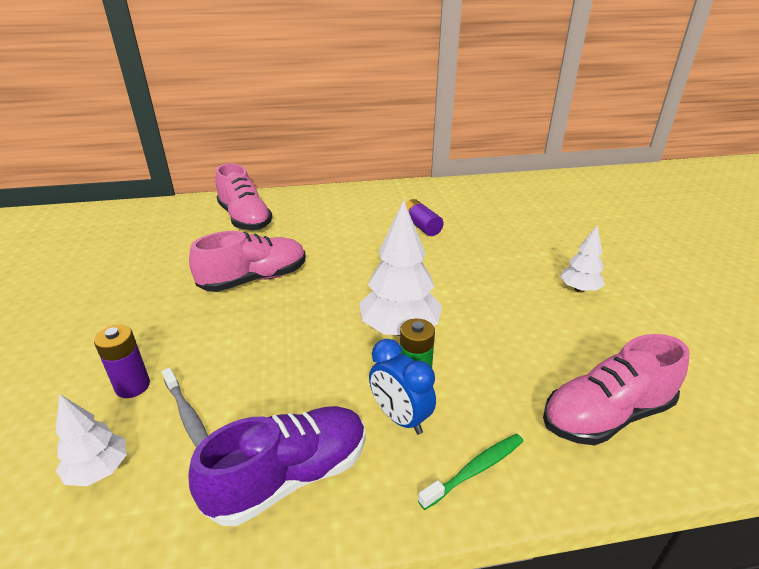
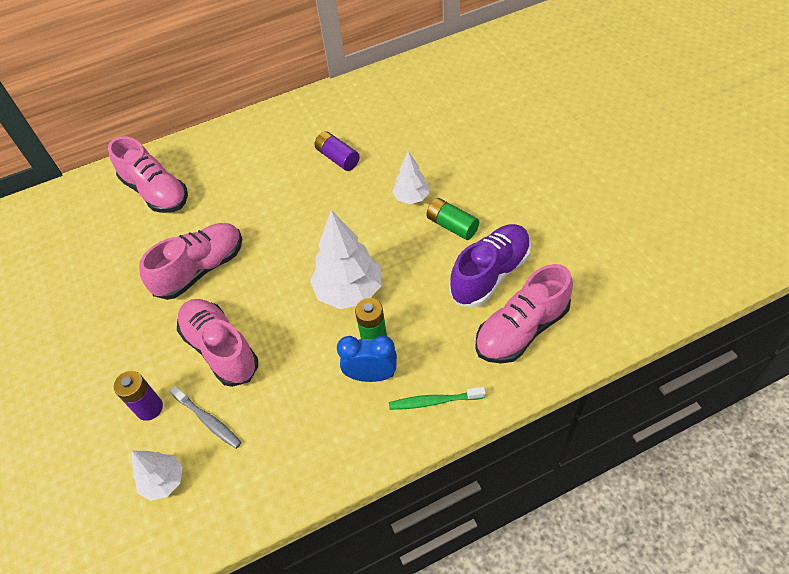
camera: 10 degrees left, 20 degrees up
(239, 349) = (221, 349): none -> pink shoe
(289, 477) = (305, 445): purple shoe -> purple shoe (490, 274)
(400, 418) = (371, 375): blue clock -> blue clock turned 150 degrees clockwise
(475, 470) = (434, 401): green toothbrush -> green toothbrush turned 135 degrees counterclockwise
(529, 297) = (452, 226): none -> green battery
(579, 289) = (493, 205): white tree -> white tree (411, 197)

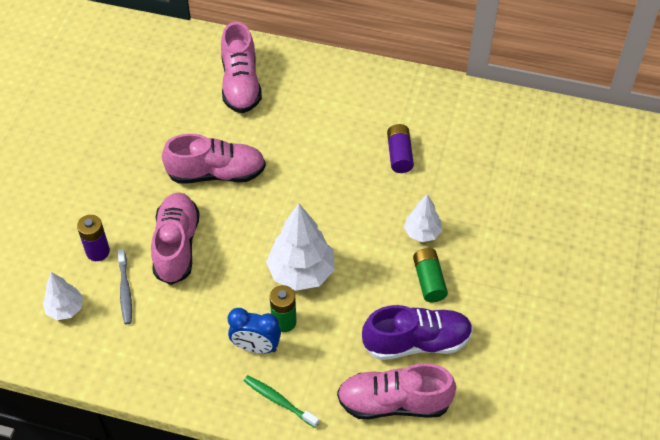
camera: 35 degrees right, 0 degrees up
(371, 375) = (256, 347): blue clock -> blue clock turned 150 degrees clockwise

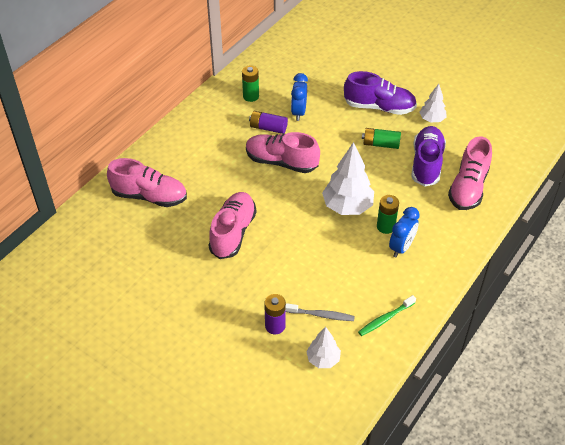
camera: 70 degrees left, 5 degrees down
(176, 246) = (292, 273): pink shoe -> pink shoe (281, 162)
(279, 401) = (449, 245): green toothbrush -> green toothbrush (385, 319)
(422, 233) = (340, 136): white tree -> white tree (432, 119)
(443, 177) = (298, 112): none -> blue clock
(447, 121) = (251, 96): none -> green battery
(500, 261) = (379, 107): none -> purple shoe

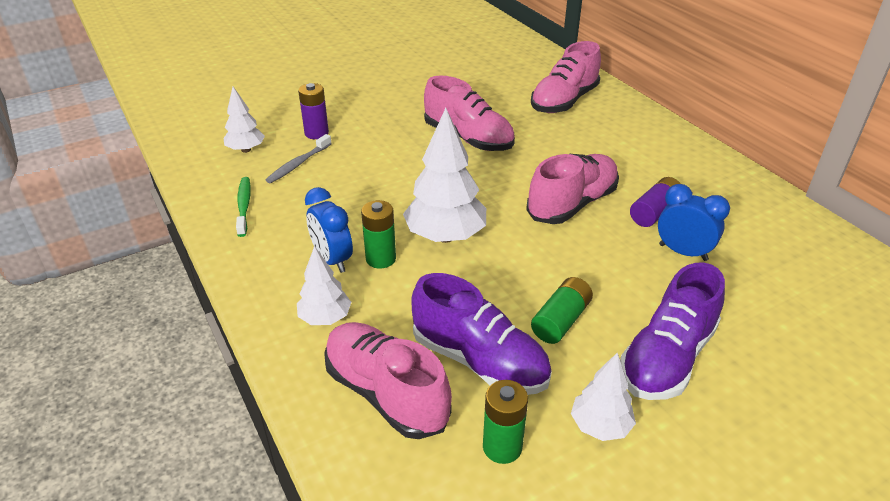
camera: 115 degrees right, 10 degrees down
(251, 96) = (740, 215): green battery -> green battery (502, 447)
(444, 229) = (325, 318): none -> white tree

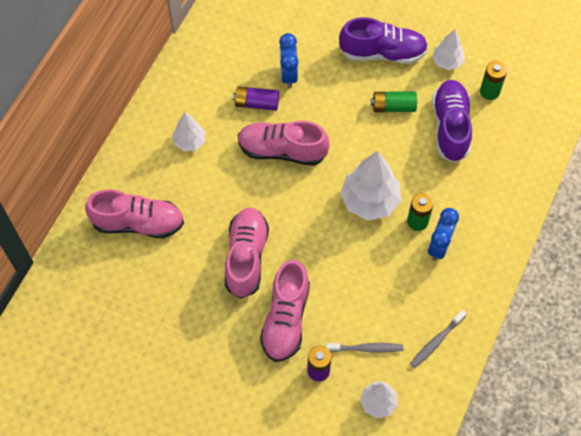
camera: 125 degrees left, 25 degrees up
(244, 206) = (436, 341): green toothbrush -> grey toothbrush
(325, 318) = (483, 214): white tree -> white tree (190, 141)
(386, 393) = (502, 153): pink shoe -> pink shoe (286, 319)

